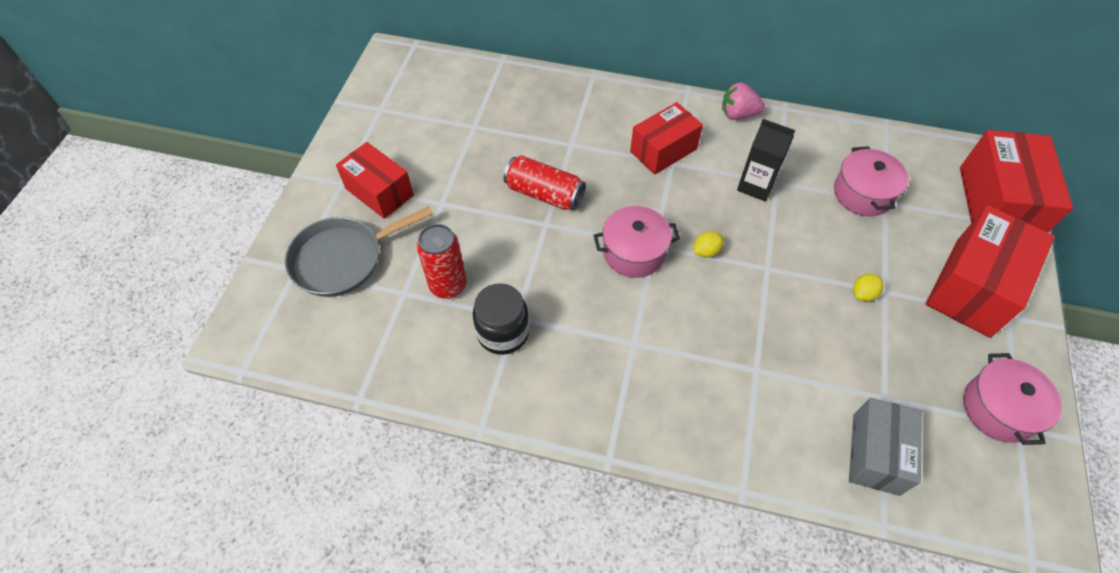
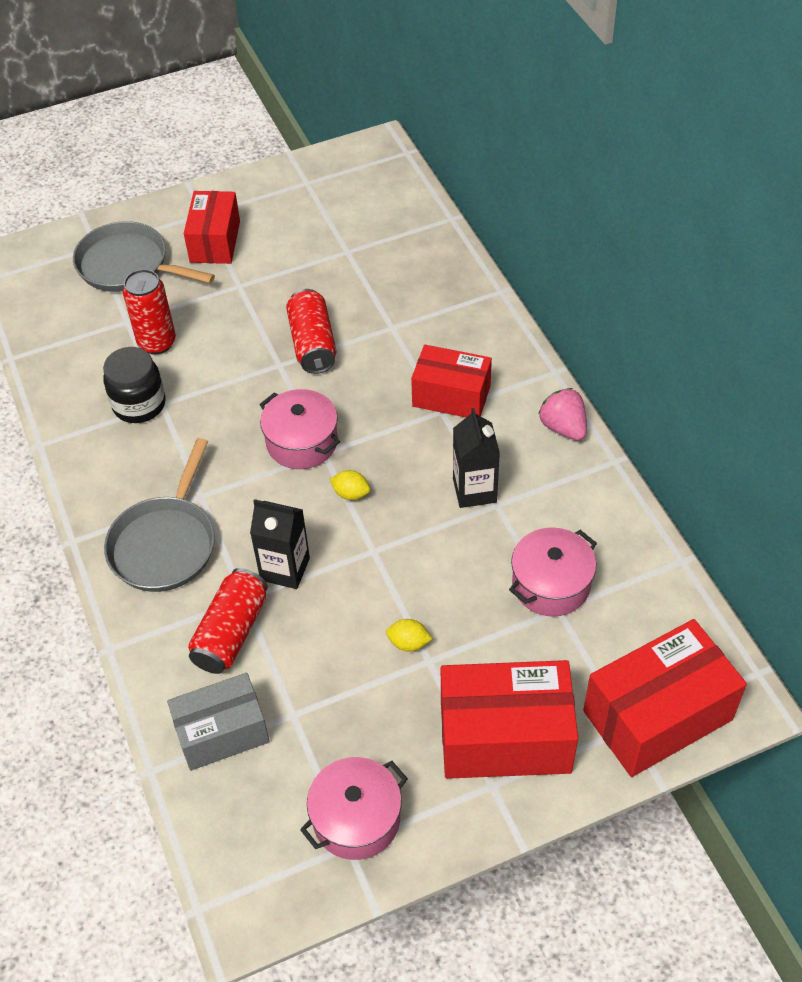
camera: 55 degrees right, 5 degrees down
(664, 393) = (165, 544): none -> grey pan
(747, 328) = (285, 569): none -> black carton
(783, 395) = (231, 632): none -> red can

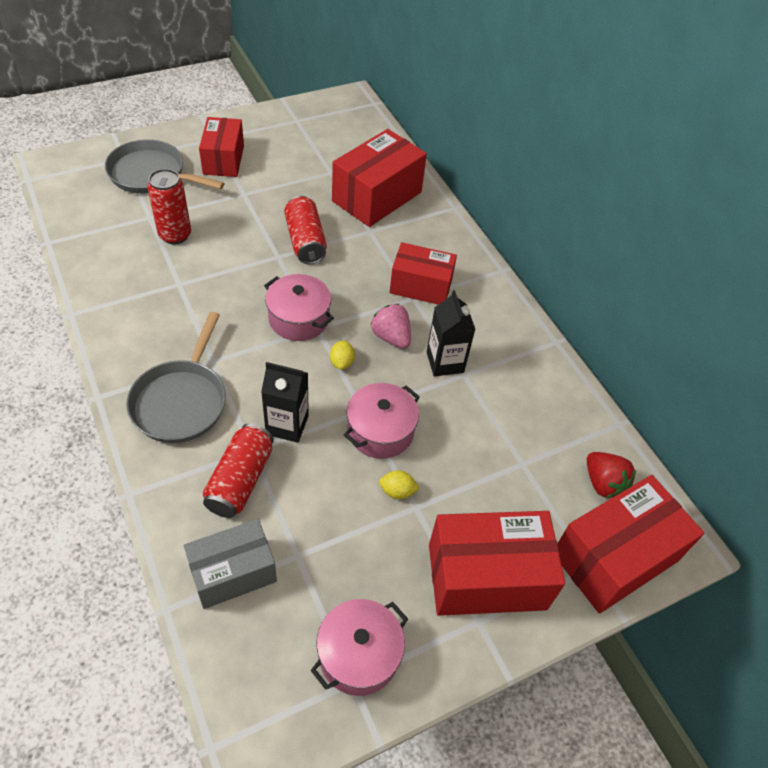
camera: 10 degrees left, 0 degrees up
(139, 404) = (159, 284): black jar -> none
(351, 494) = (342, 362): yellow lemon -> yellow lemon turned 75 degrees clockwise
(403, 281) = (377, 196): none -> red box
(551, 584) = (514, 442): pink pot -> pink pot (380, 431)
(563, 427) = (513, 314): pink strawberry -> pink strawberry (391, 337)
(653, 631) = (603, 483): none -> red strawberry

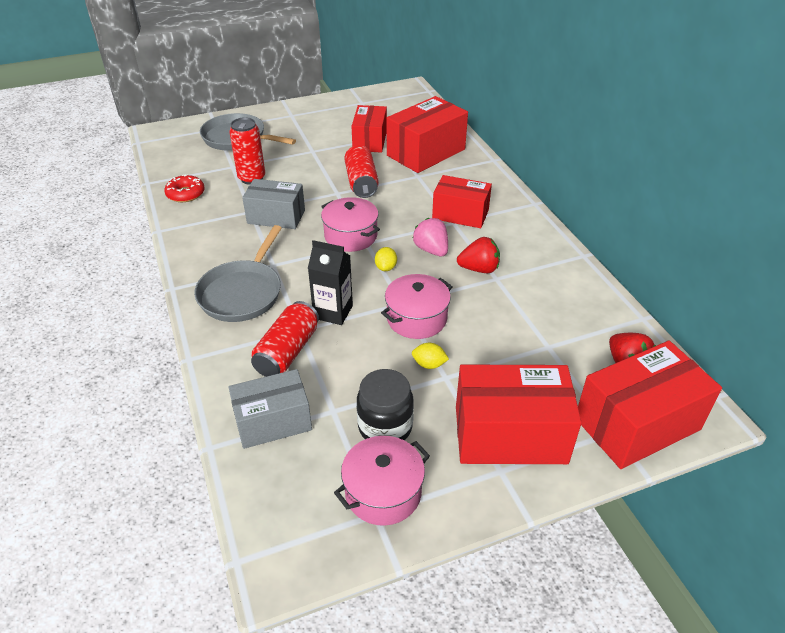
camera: 10 degrees right, 10 degrees down
(97, 259) = (185, 194): none -> red donut
(210, 291) = (276, 216): none -> grey box
(223, 160) = (298, 128): red box -> red box (370, 140)
(355, 573) = (385, 427): none -> black jar
(445, 362) = (479, 269): black carton -> red strawberry

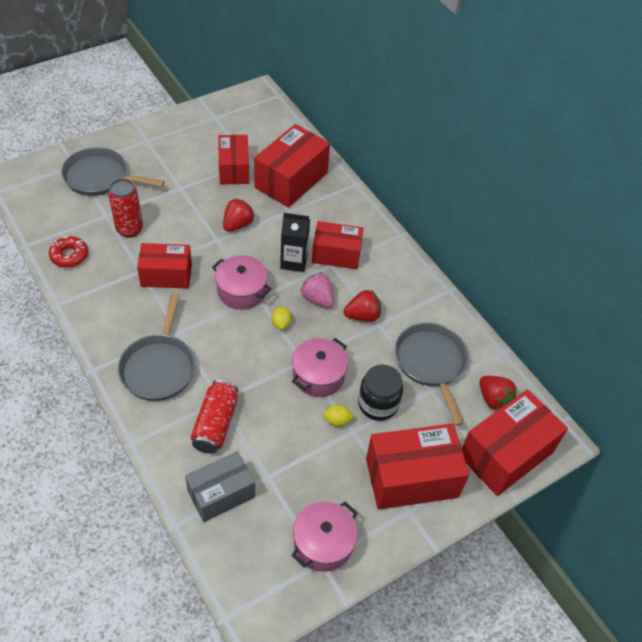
camera: 15 degrees left, 10 degrees up
(276, 216) = (166, 275): grey box -> red box
(333, 312) = (245, 378): black carton -> black carton (294, 261)
(361, 182) = (237, 224): red can -> red strawberry
(385, 427) = (313, 485): black jar -> black jar (378, 404)
(552, 320) = (431, 363): none -> grey pan

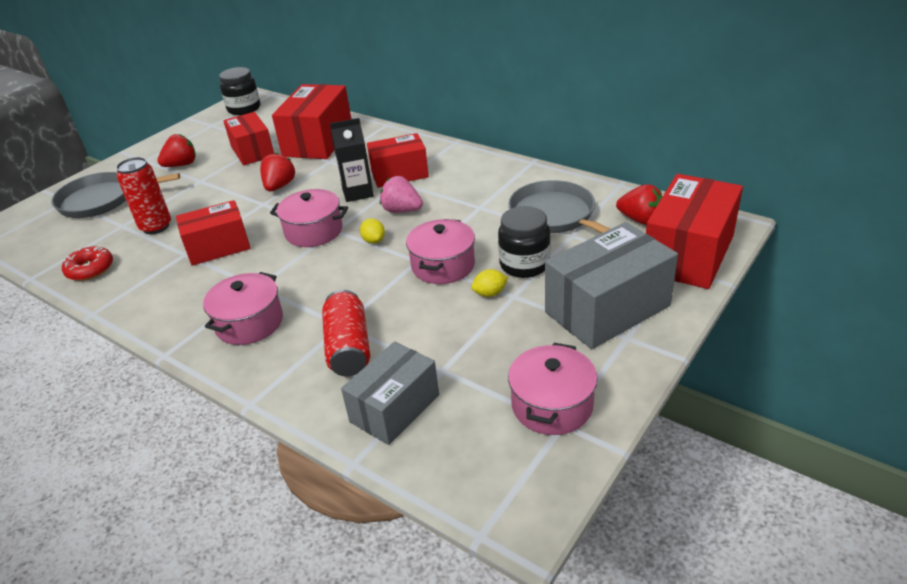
camera: 15 degrees left, 15 degrees down
(159, 367) = (249, 323): grey pan -> pink pot
(249, 106) = (244, 109): none -> black jar
(362, 316) = (458, 206): red strawberry -> red strawberry (181, 165)
(411, 477) = (607, 309): red box -> grey box

